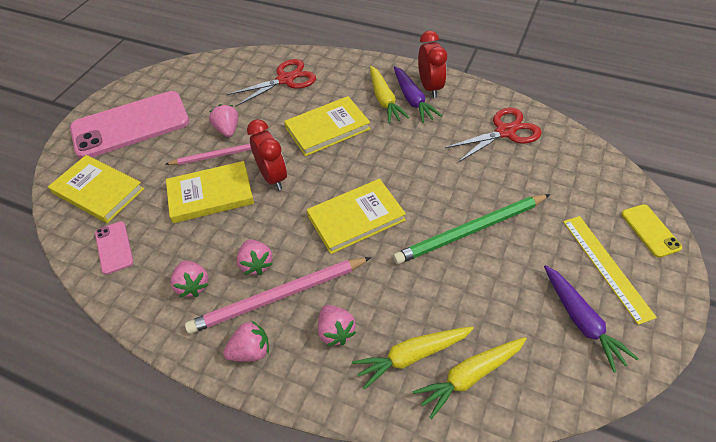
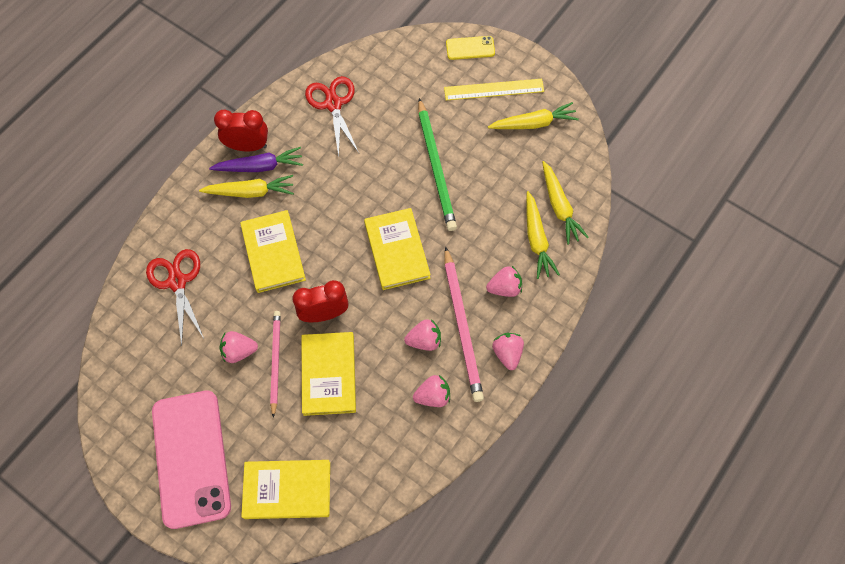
camera: 80 degrees left, 15 degrees up
(98, 191) = (287, 490): yellow book -> yellow book turned 45 degrees clockwise
(114, 247) = (369, 469): pink phone -> none
(581, 321) = (533, 123): purple carrot -> yellow carrot

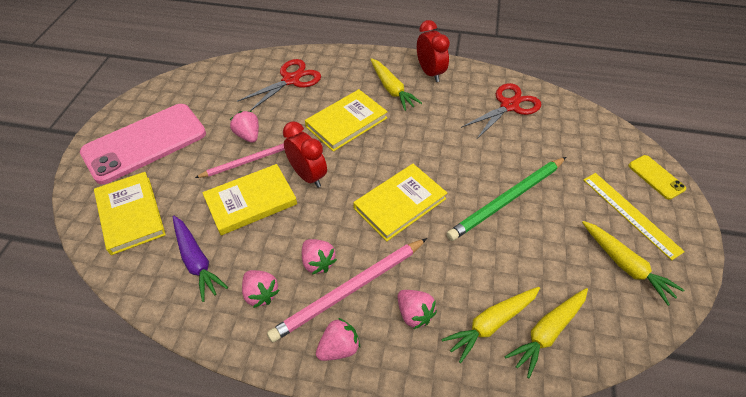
camera: 65 degrees right, 15 degrees down
(260, 166) = (418, 86): purple carrot -> purple carrot (196, 261)

